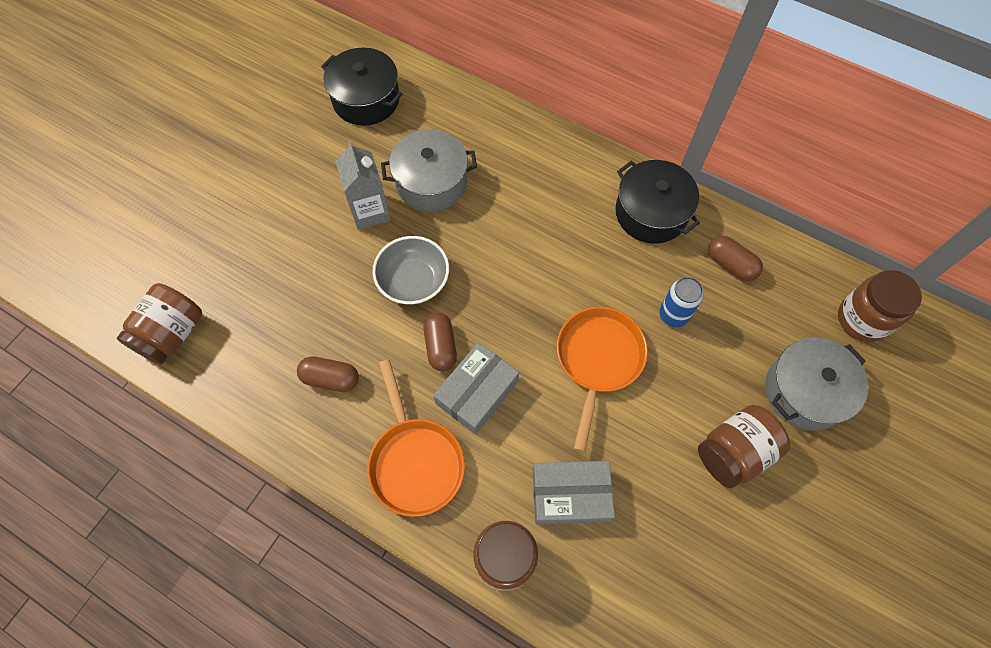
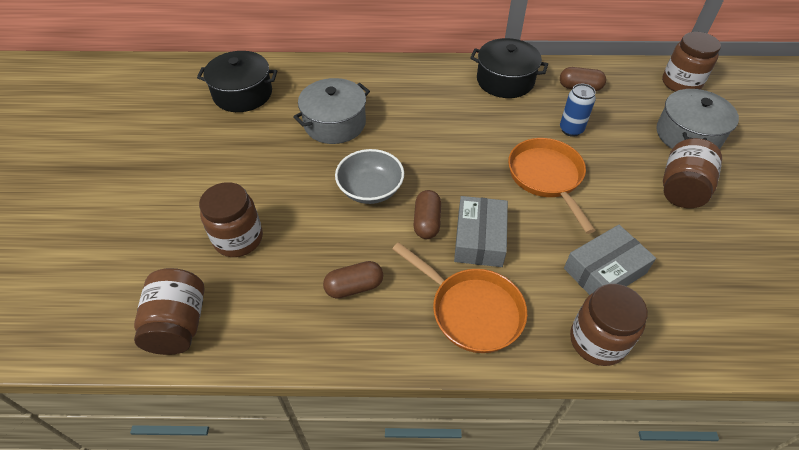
camera: 30 degrees left, 15 degrees down
(265, 273) = (238, 239): none -> brown jar
(370, 211) = (300, 160): grey carton -> none
(441, 346) = (427, 222): brown capsule -> brown capsule turned 45 degrees clockwise

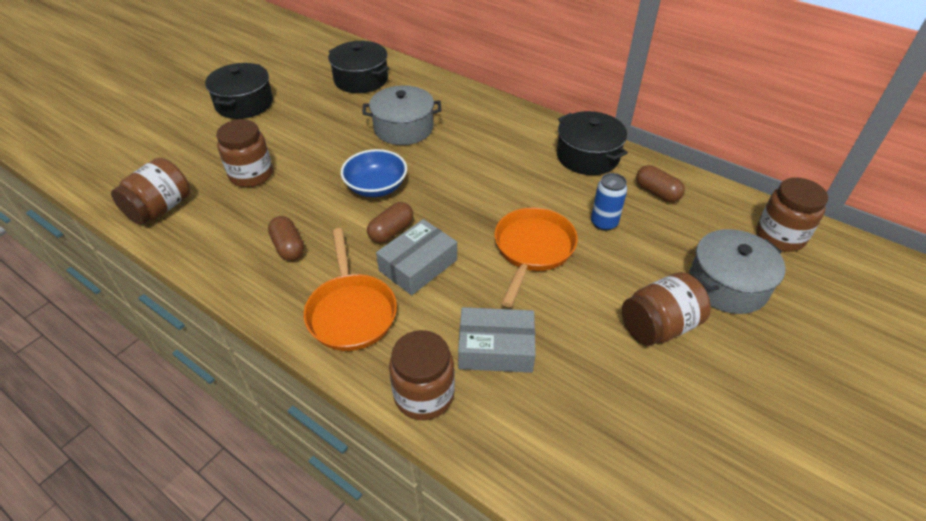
camera: 35 degrees right, 5 degrees down
(146, 170) = (244, 103): none -> black pot
(354, 287) = (288, 247): brown capsule -> brown capsule turned 45 degrees clockwise
(370, 189) = (376, 187): grey bowl -> blue bowl

